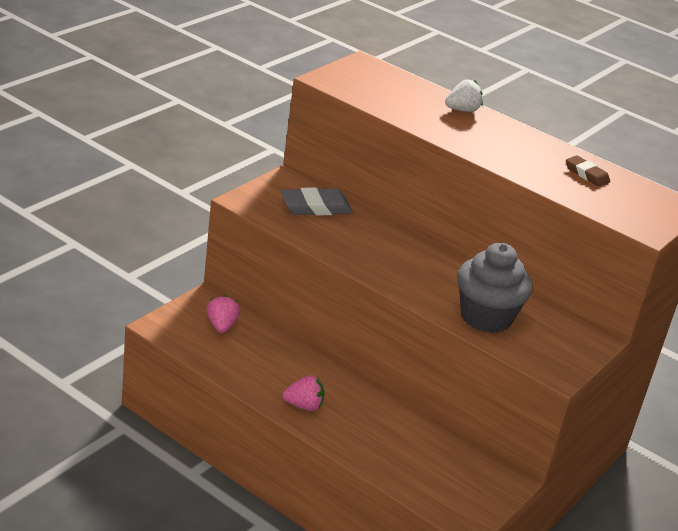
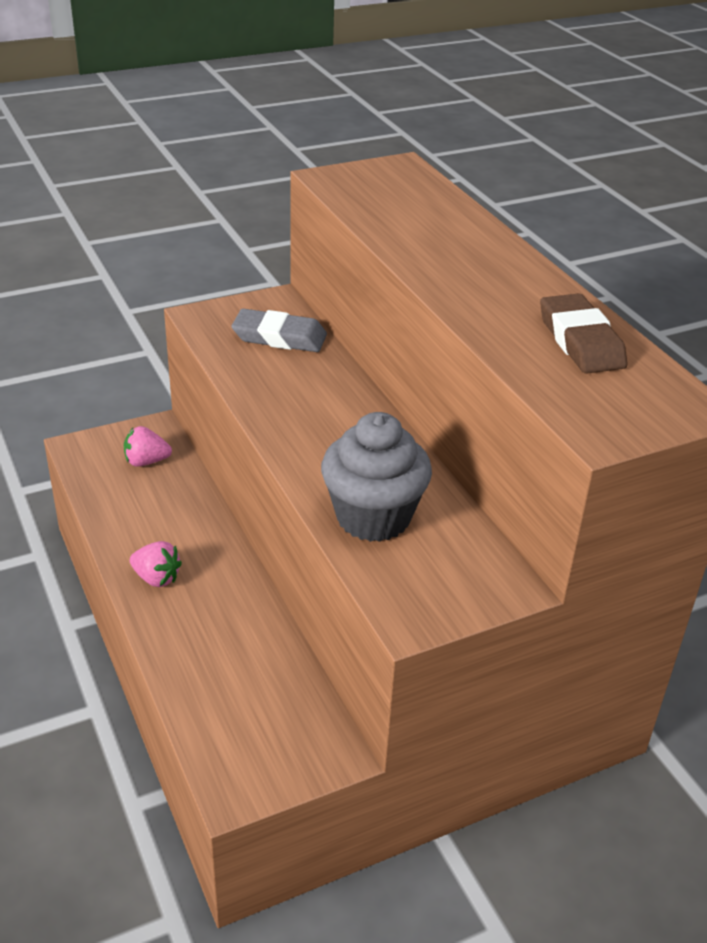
camera: 30 degrees right, 5 degrees up
(221, 326) = (146, 461): pink strawberry -> pink strawberry turned 120 degrees counterclockwise
(462, 110) = (477, 234): white strawberry -> none
(586, 174) = (580, 341): brown eraser -> brown eraser, size x1.63

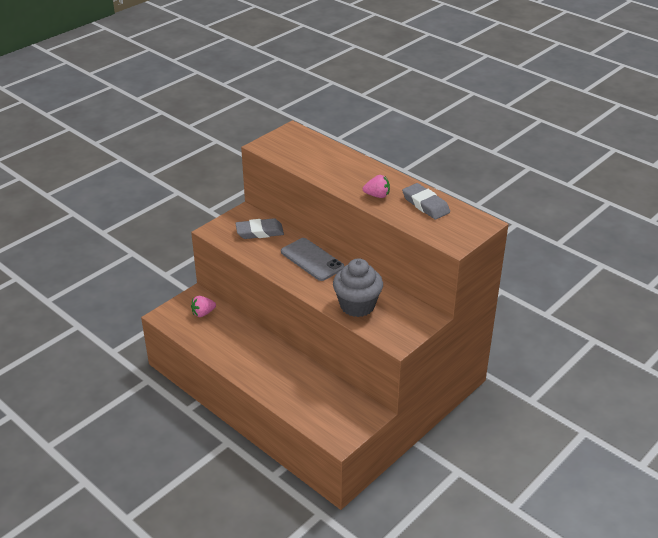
camera: 20 degrees left, 0 degrees up
(156, 578) = (247, 366): pink strawberry -> pink strawberry (377, 195)
(341, 408) = (312, 259): none -> grey phone
(580, 341) = (425, 204): brown eraser -> grey eraser

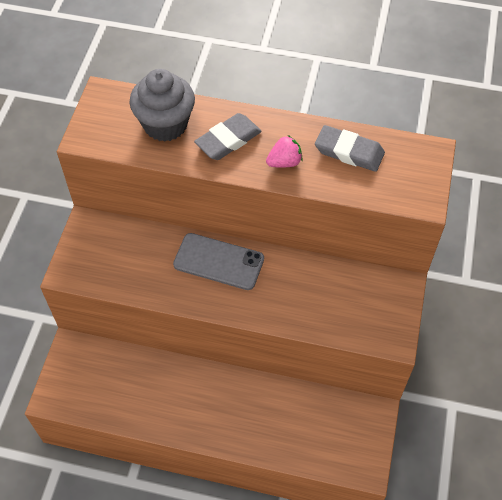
camera: 30 degrees left, 20 degrees up
(203, 313) = (97, 370): pink strawberry -> none
(259, 232) = (127, 247): grey eraser -> grey eraser (228, 140)
(357, 306) = (316, 307): grey cupcake -> grey cupcake (165, 124)

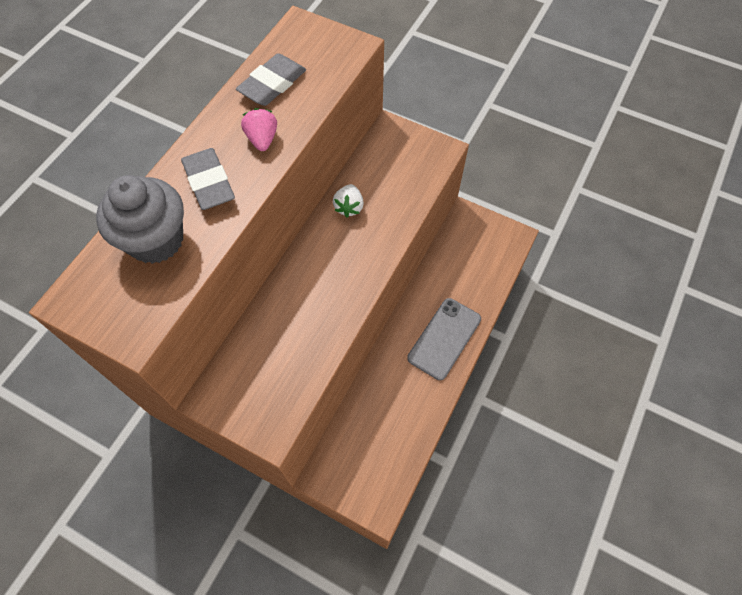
camera: 75 degrees left, 5 degrees up
(218, 262) = (312, 271): grey phone -> grey phone (444, 338)
(295, 273) = (349, 207): none -> white strawberry

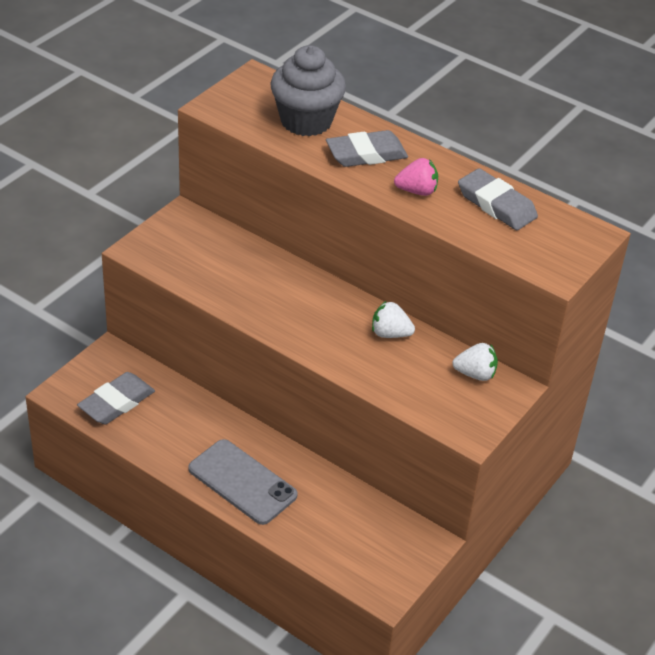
camera: 95 degrees right, 20 degrees down
(381, 150) = (475, 374): none -> white strawberry
(382, 454) = (116, 402): none -> grey eraser

